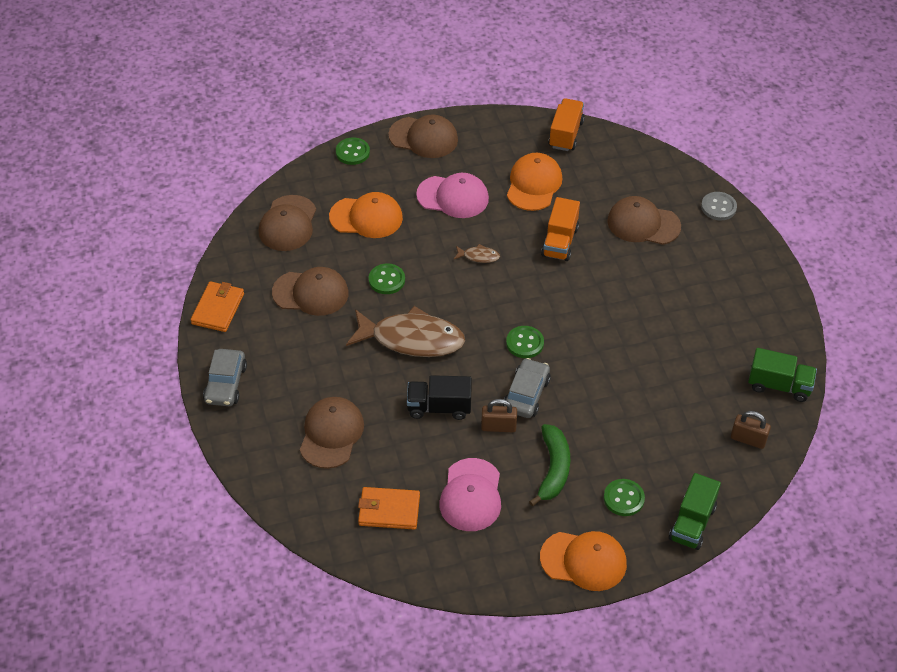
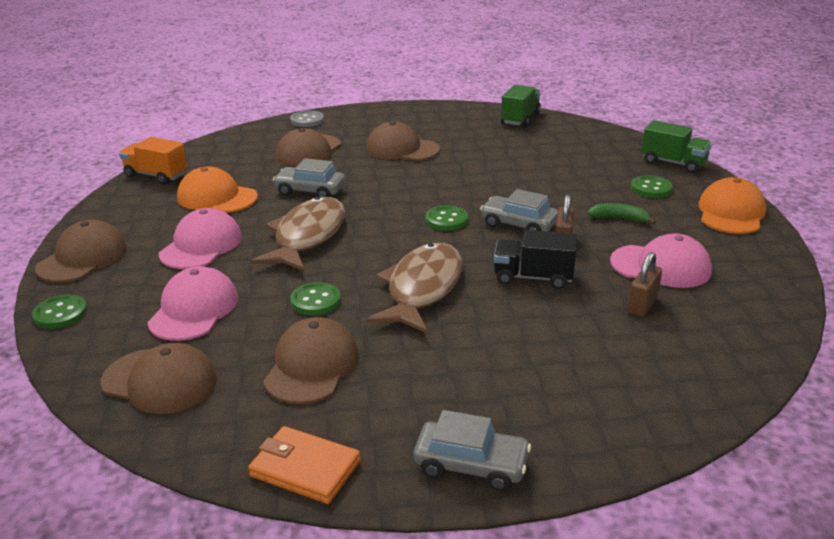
camera: 80 degrees left, 20 degrees down
(331, 434) = (574, 361): brown cap -> brown cap (402, 149)
(366, 217) = (194, 310): orange cap -> pink cap
(389, 510) = (694, 323): orange wallet -> none
(439, 407) = (533, 277): black truck -> black truck turned 90 degrees clockwise
(478, 256) = (307, 236): brown fish -> brown fish, size x2.44
(553, 469) = (619, 218): green banana -> green banana, size x0.64
(560, 242) = (310, 191): orange truck -> grey car
(748, 439) = (578, 134): brown padlock -> brown padlock (642, 305)

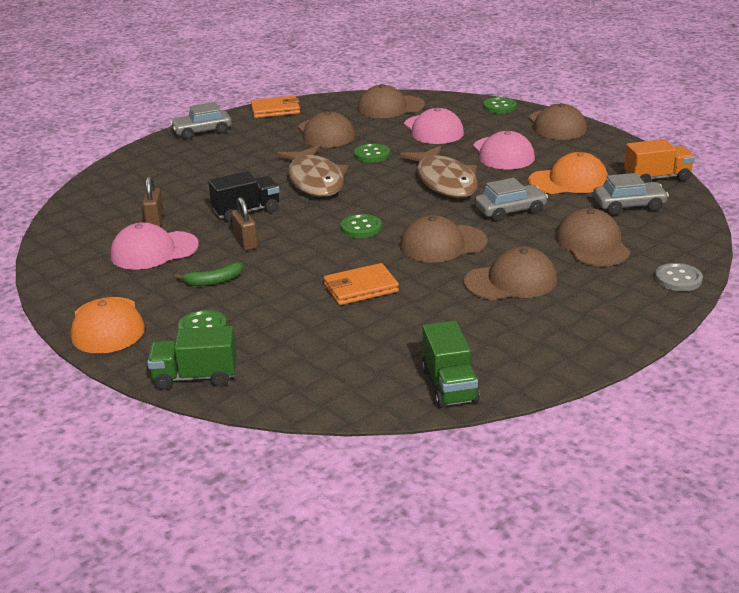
camera: 145 degrees right, 0 degrees up
(404, 185) = (443, 244): none -> brown cap
(507, 176) = (360, 288): none -> orange wallet
(518, 224) = (297, 245): grey car -> grey car (629, 206)

